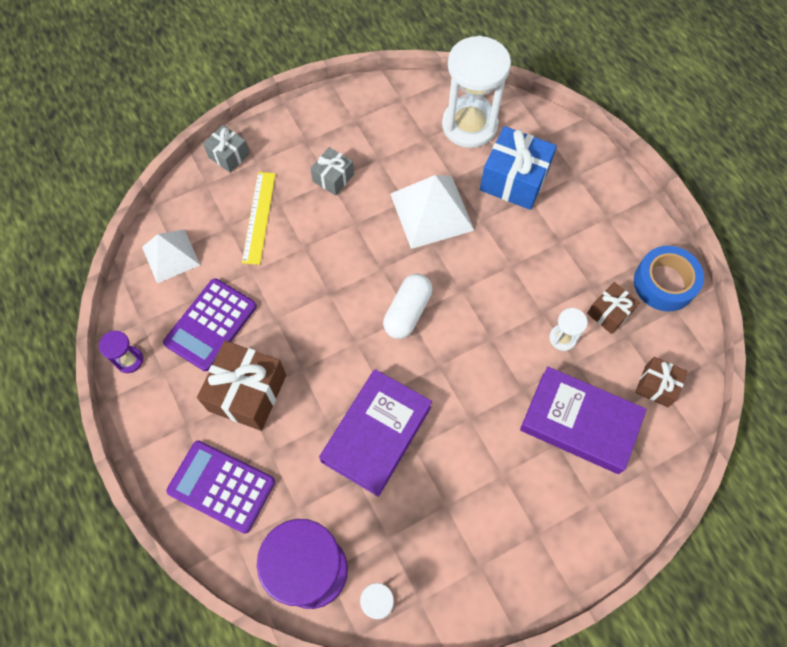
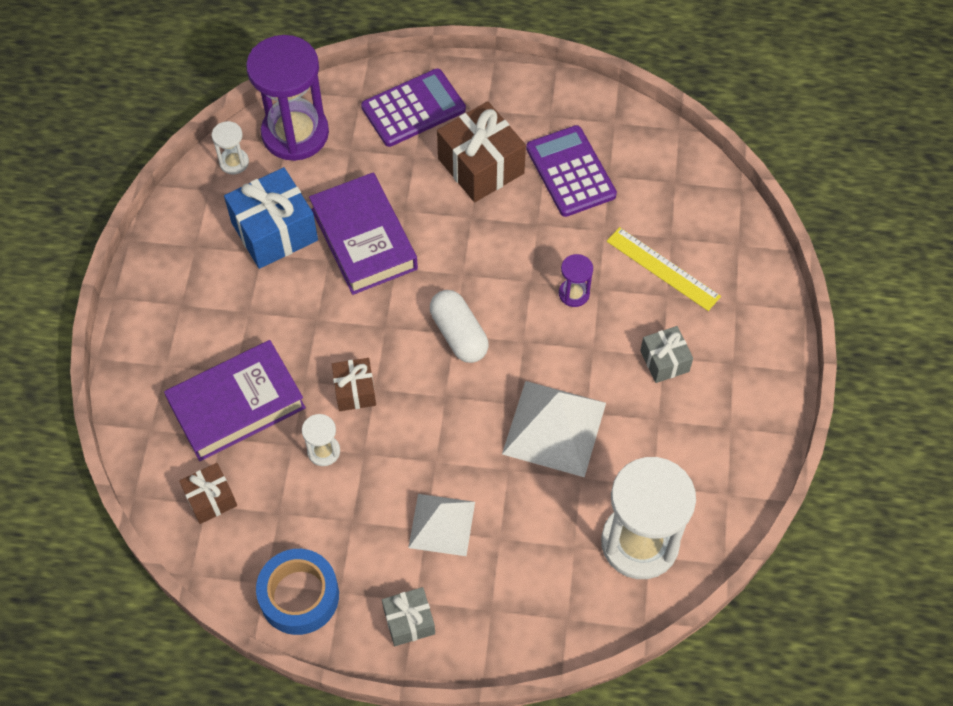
camera: 125 degrees right, 5 degrees down
(129, 360) = (581, 98): purple hourglass -> purple hourglass (574, 293)
(171, 255) = (670, 175): white pyramid -> white pyramid (442, 524)
(229, 155) = (762, 281): grey gift -> grey gift (409, 621)
(514, 180) = (533, 537): blue gift -> blue gift (274, 231)
(609, 313) = (313, 515): brown gift -> brown gift (355, 391)

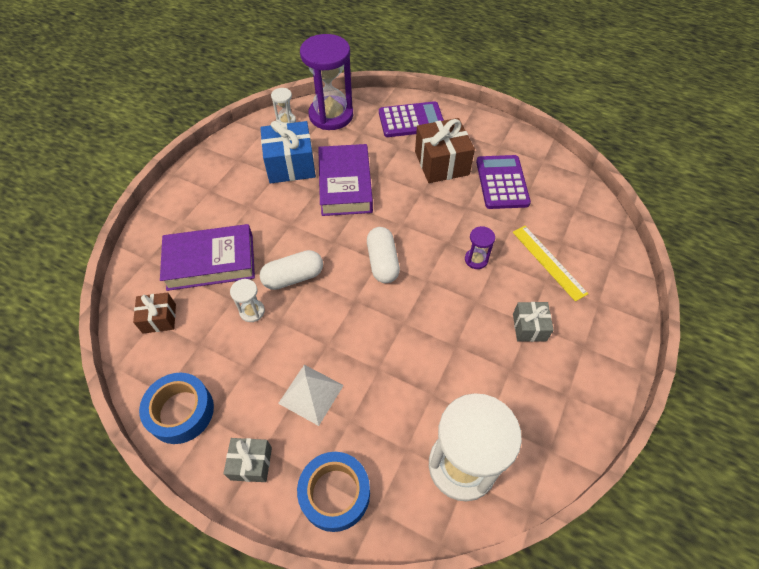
camera: 20 degrees right, 5 degrees down
(355, 391) = (293, 277): brown gift -> white capsule
(515, 619) = (335, 493): none -> blue tape
(554, 428) = (426, 349): white pyramid -> none

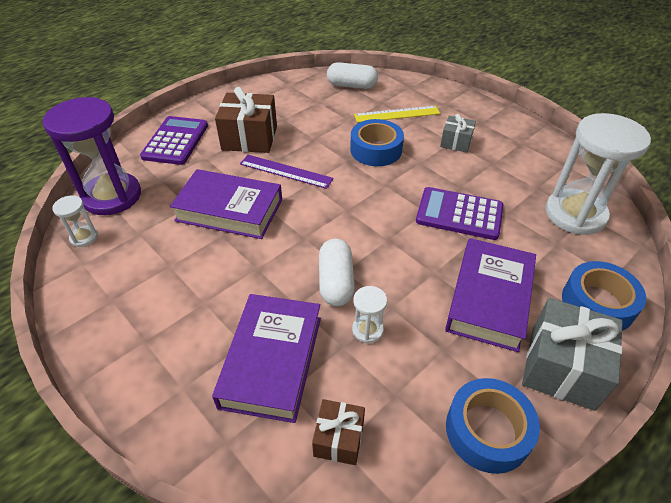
camera: 70 degrees left, 10 degrees down
(251, 463) = (562, 367): grey gift -> grey gift, size x1.78
(290, 165) = (163, 249): blue gift -> none
(311, 394) = (489, 298): white pyramid -> purple book
(382, 262) = (350, 208): white capsule -> white capsule (352, 85)
(409, 203) = (286, 171): none -> purple ruler
(476, 259) = (376, 150): purple hourglass -> blue tape
(502, 182) = (298, 111): purple calculator -> purple calculator (459, 214)

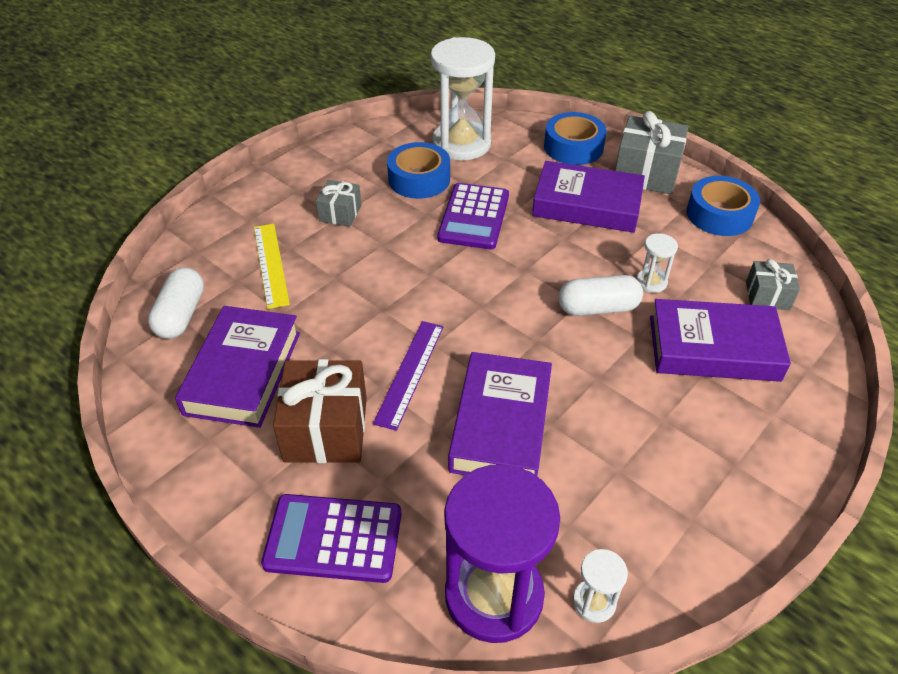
camera: 95 degrees left, 0 degrees up
(301, 108) = (243, 372): none -> purple book
(338, 439) = (767, 296): brown gift -> grey gift
(376, 150) = (357, 283): blue tape -> blue tape (419, 179)

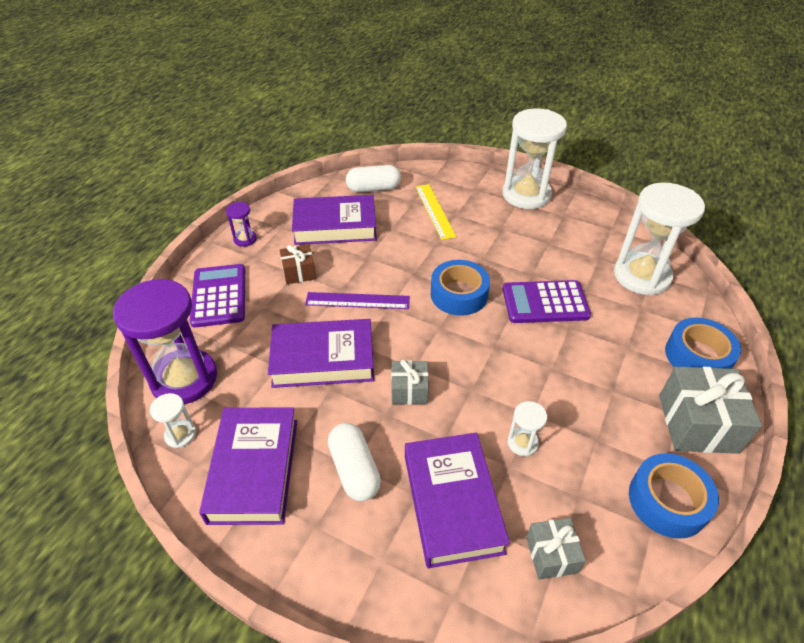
camera: 75 degrees right, 0 degrees up
(211, 492) = (245, 239): none -> purple hourglass
(271, 264) = (435, 211): yellow ruler -> yellow ruler turned 75 degrees counterclockwise
(288, 181) = (526, 195): none -> white hourglass
(326, 429) = (299, 272): brown gift -> brown gift, size x0.56
(340, 213) = (505, 228): grey gift -> grey gift (409, 390)
(419, 179) = (573, 260): blue tape -> blue tape (459, 294)
(587, 205) = (610, 378): purple book -> purple book (254, 469)
(598, 308) = (469, 404): white capsule -> white capsule (354, 469)

